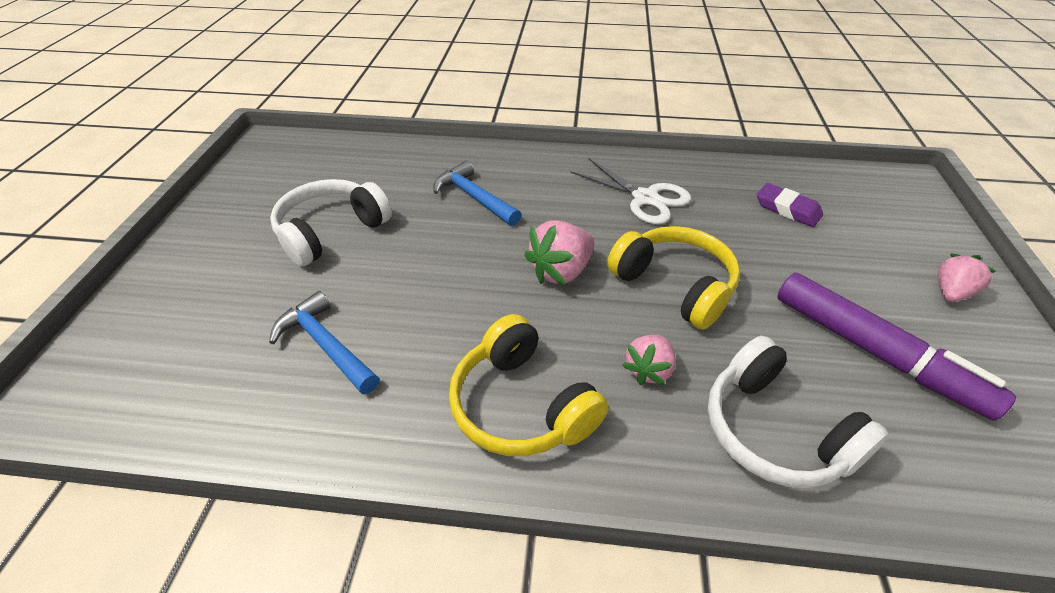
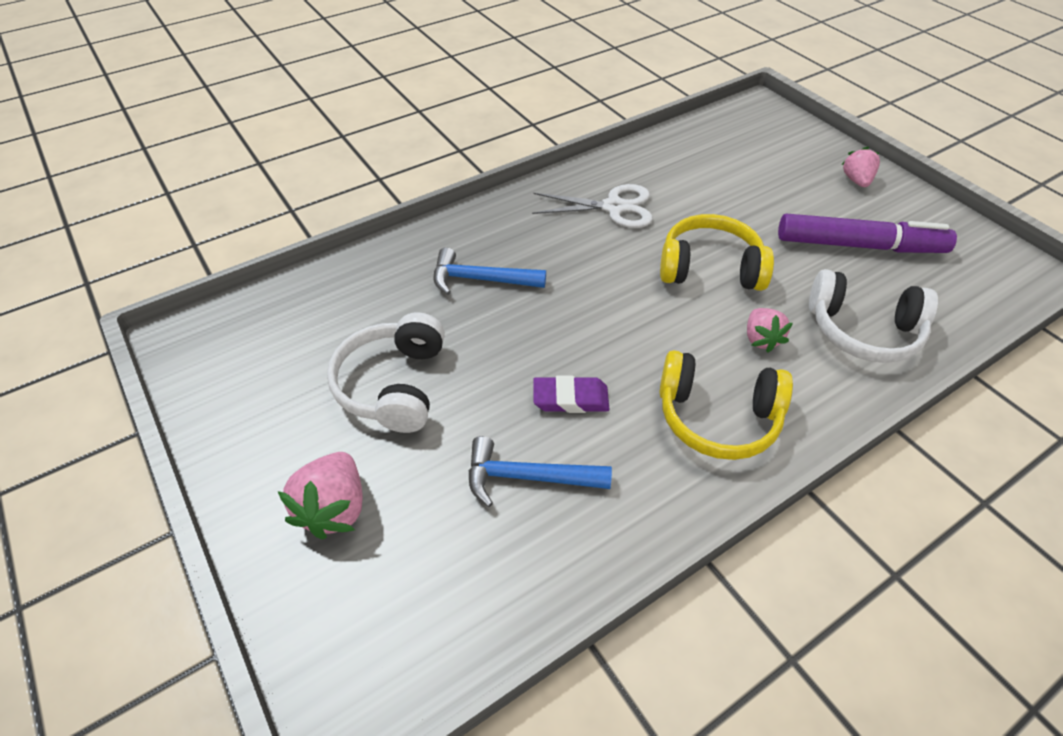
camera: 40 degrees left, 5 degrees up
(561, 271) = (625, 303): pink strawberry -> pink strawberry (334, 508)
(787, 209) = (714, 166): purple eraser -> purple eraser (570, 399)

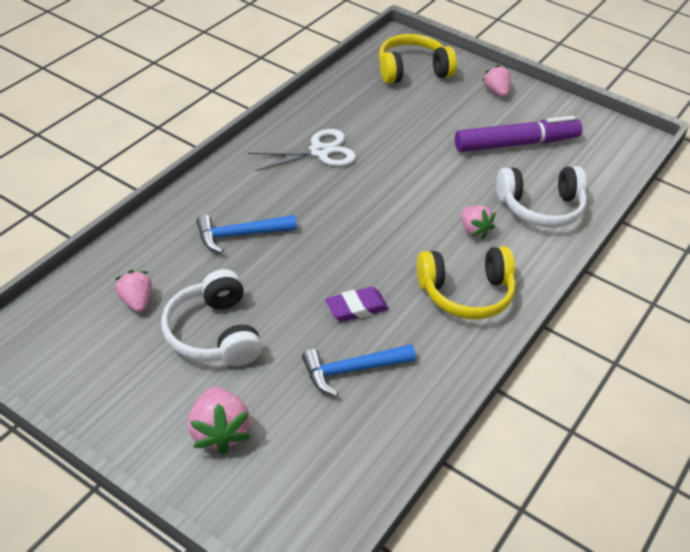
camera: 25 degrees left, 5 degrees down
(334, 326) = (136, 301): none -> pink strawberry
(710, 268) = (416, 185): yellow headphones -> yellow headphones (412, 70)

